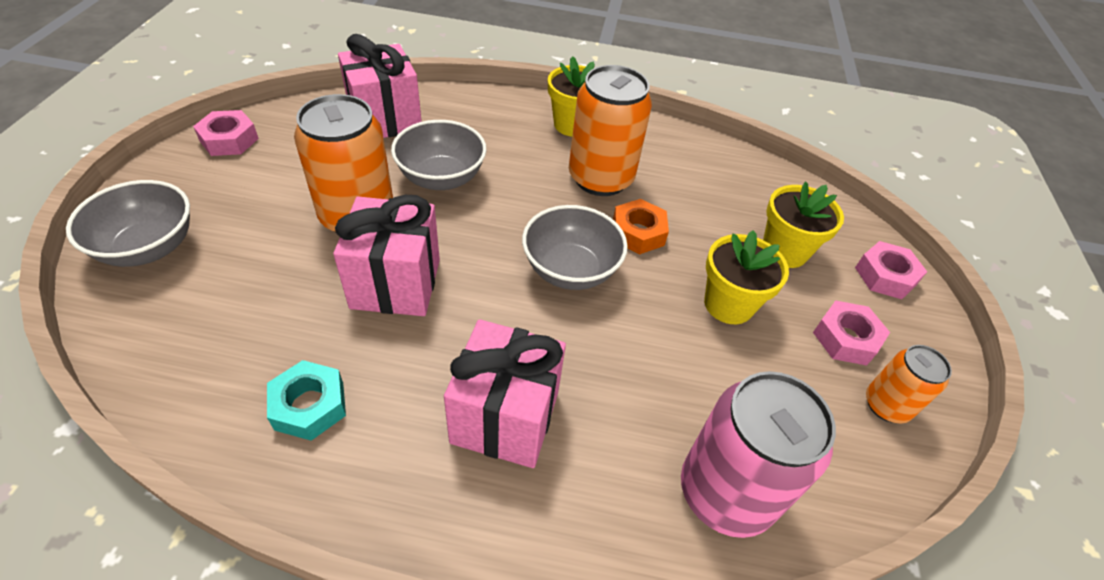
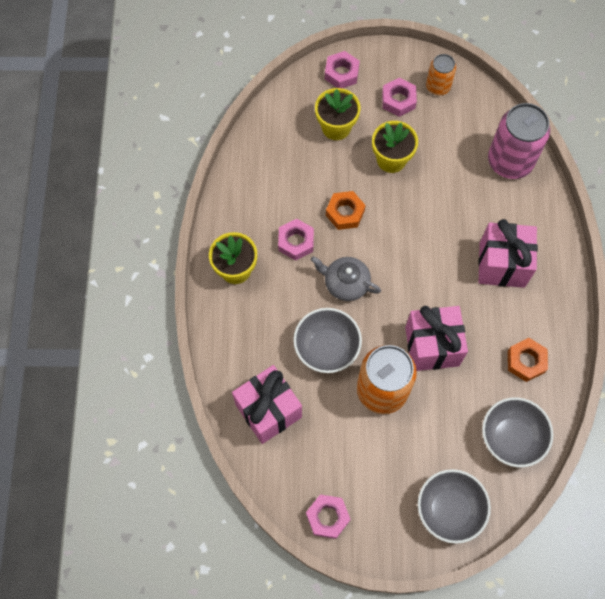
camera: 95 degrees left, 20 degrees up
(309, 406) = (526, 361): turquoise nut -> orange nut
(528, 212) = (345, 283): none -> grey teapot
(570, 270) = (390, 249): grey bowl -> grey bowl (511, 437)
(600, 178) = (296, 242): orange can -> pink nut

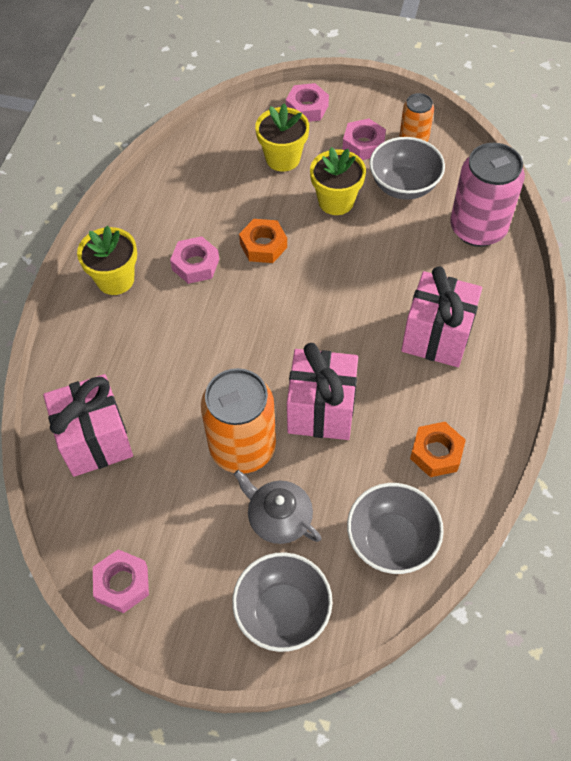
camera: 15 degrees right, 10 degrees down
(326, 348) = (191, 385): grey bowl -> grey bowl (403, 186)
(345, 283) = (239, 319): grey teapot -> grey teapot (279, 517)

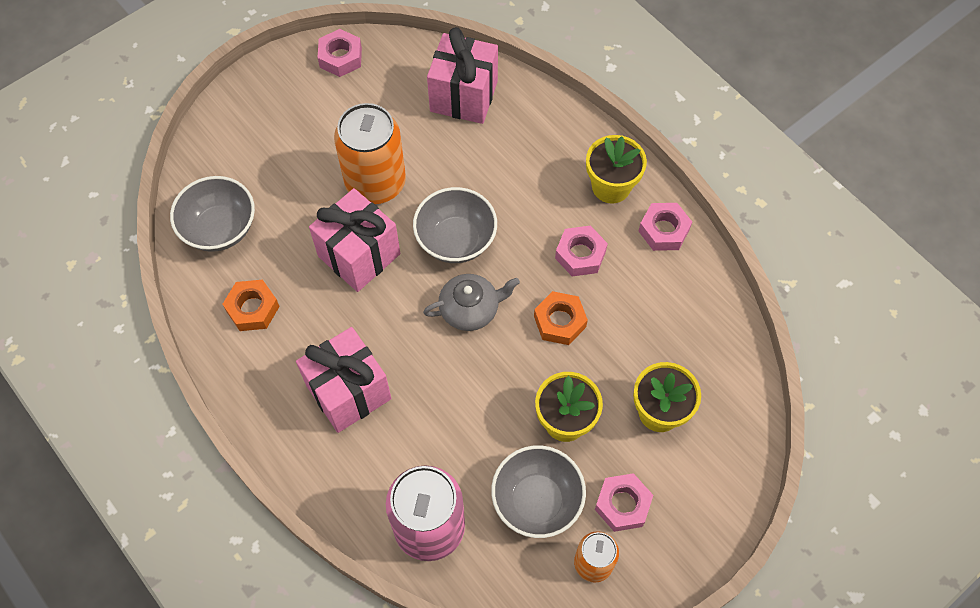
camera: 125 degrees right, 5 degrees up
(279, 517) = (301, 171): grey teapot -> grey teapot (470, 309)
(282, 612) = (237, 133): grey bowl -> grey bowl (456, 240)
(307, 108) = (718, 487): pink nut -> pink nut (664, 230)

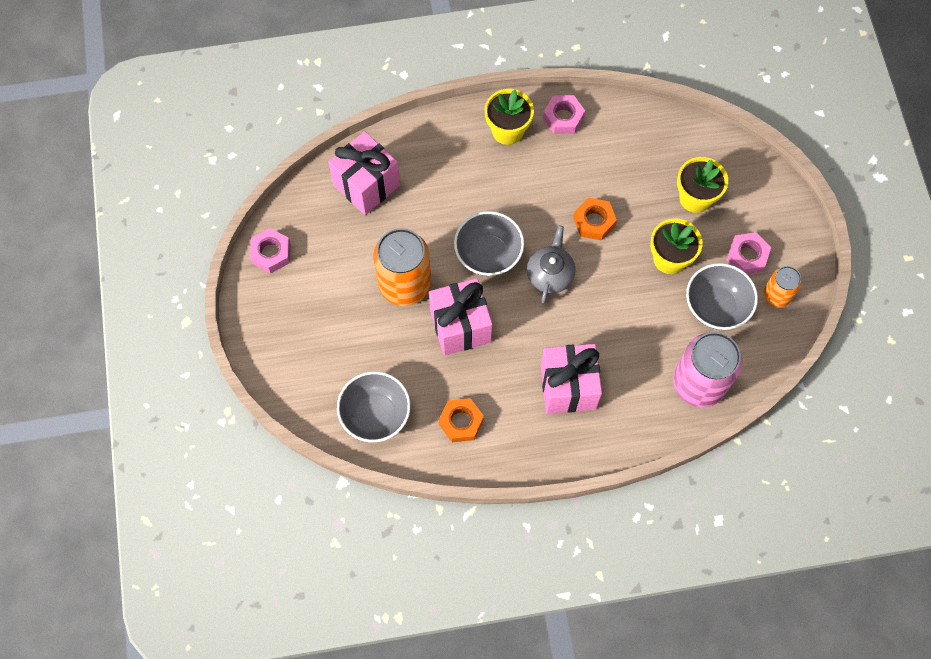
camera: 60 degrees left, 5 degrees up
(580, 255) = (550, 180): pink nut -> none

